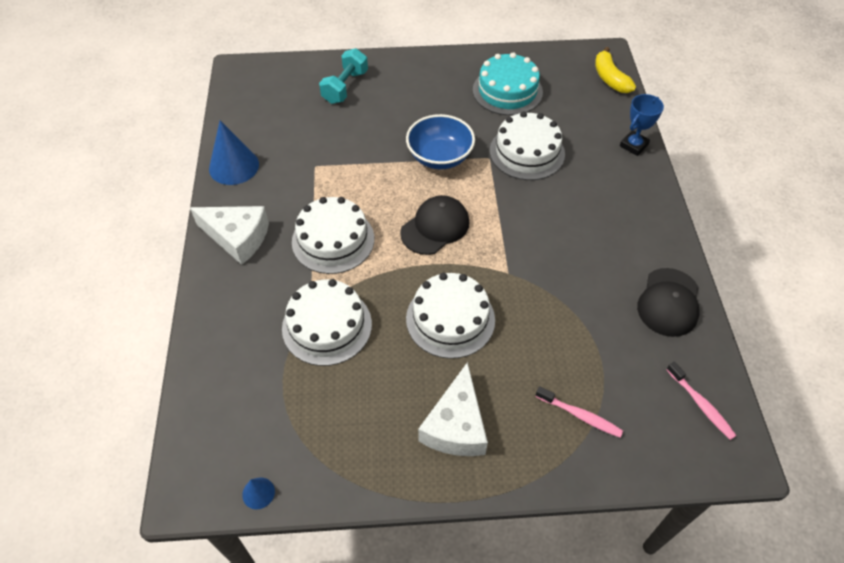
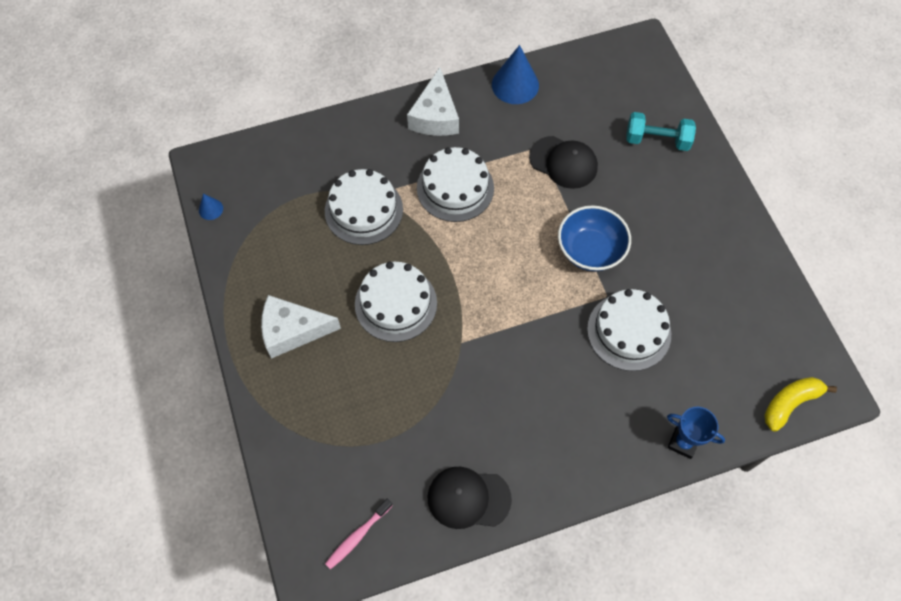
camera: 75 degrees right, 10 degrees up
(435, 227) = (497, 267): black cap -> black cap (563, 162)
(507, 91) = (718, 295): turquoise cake -> none
(580, 415) = (323, 429): pink toothbrush -> none

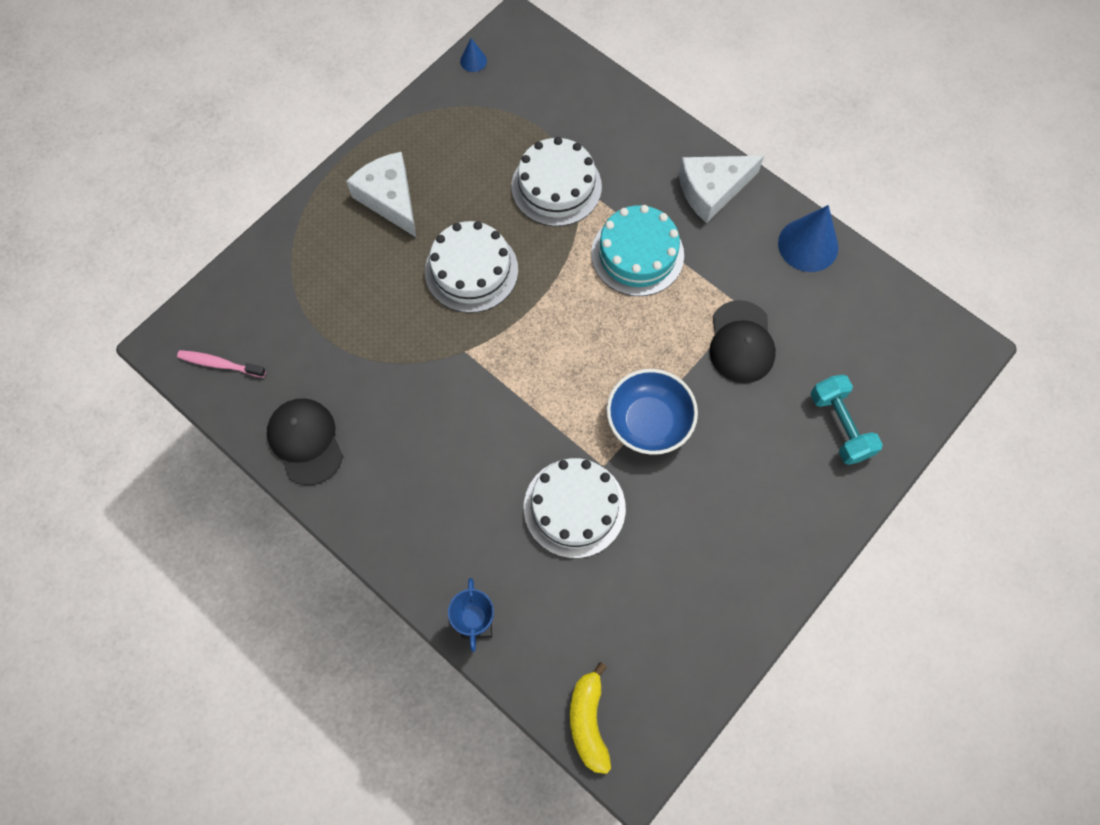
camera: 60 degrees right, 5 degrees up
(455, 188) = (637, 254): white cake -> turquoise cake
(790, 403) = (588, 721): yellow banana -> yellow banana turned 120 degrees counterclockwise

